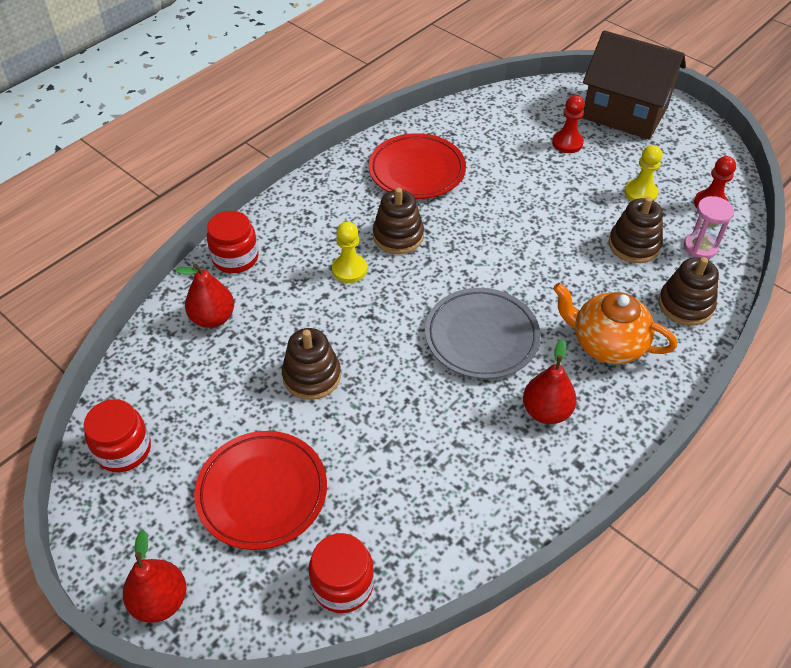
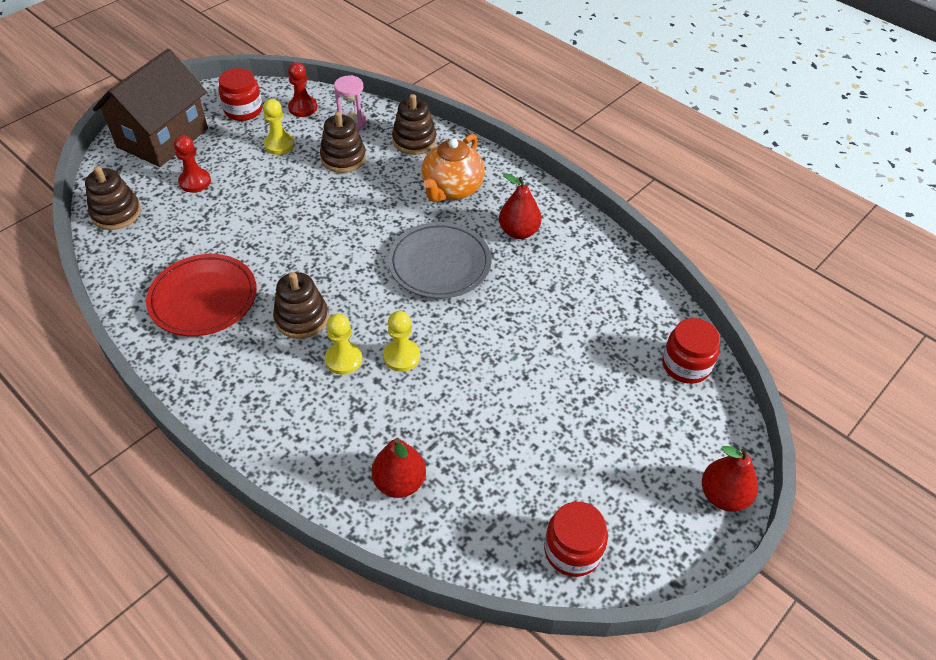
camera: 90 degrees left, 0 degrees up
(235, 258) = (309, 467): red jar -> red jar (243, 110)
(262, 492) = (610, 424): red plate -> none
(312, 376) = (481, 389): brown stacking toy -> brown stacking toy (116, 213)
(353, 311) = (401, 356): none -> yellow pawn

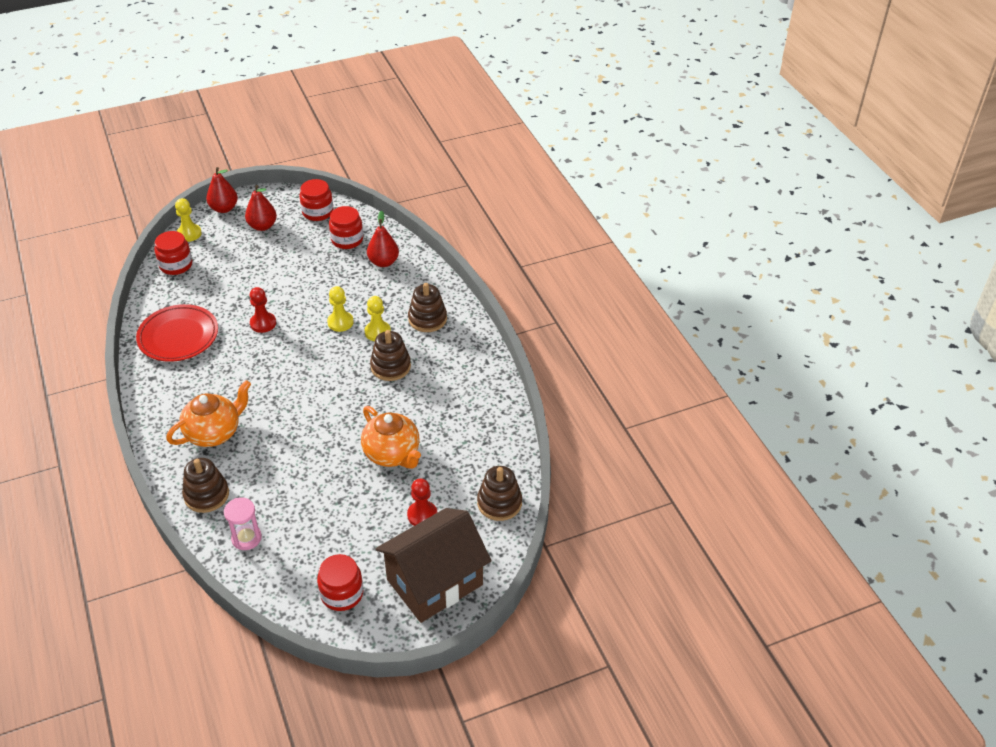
camera: 155 degrees left, 5 degrees down
(203, 299) = (452, 402): red plate -> red plate (178, 336)
(251, 224) = (392, 454): none -> orange teapot
(279, 145) = (329, 533): yellow pawn -> yellow pawn (189, 234)
(303, 108) = (282, 575): red pawn -> red pawn (263, 323)
(343, 158) = (281, 497): brown stacking toy -> brown stacking toy (427, 319)
(440, 264) = (272, 374): grey plate -> none
(484, 507) = (347, 240): none -> red jar
(518, 232) = (195, 379): red pear -> red pear (262, 226)

